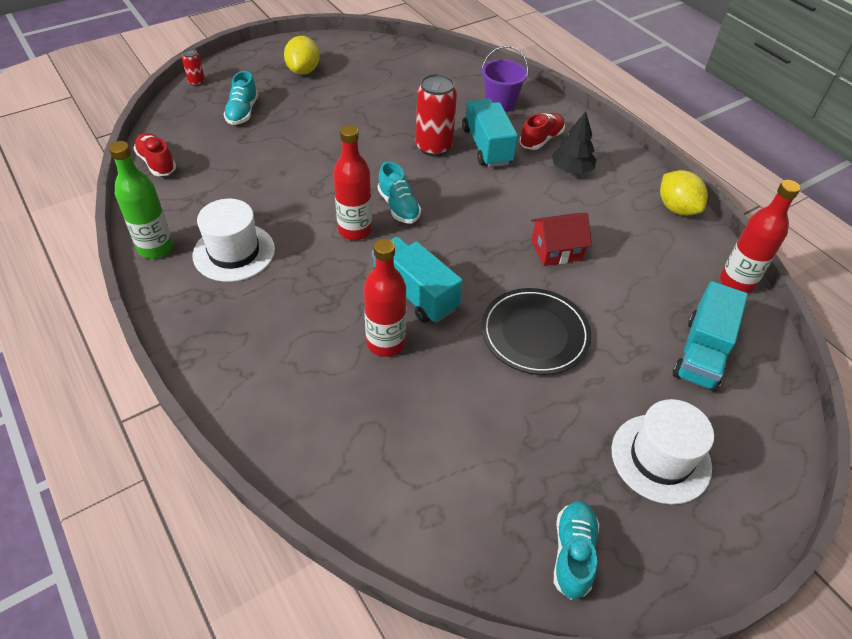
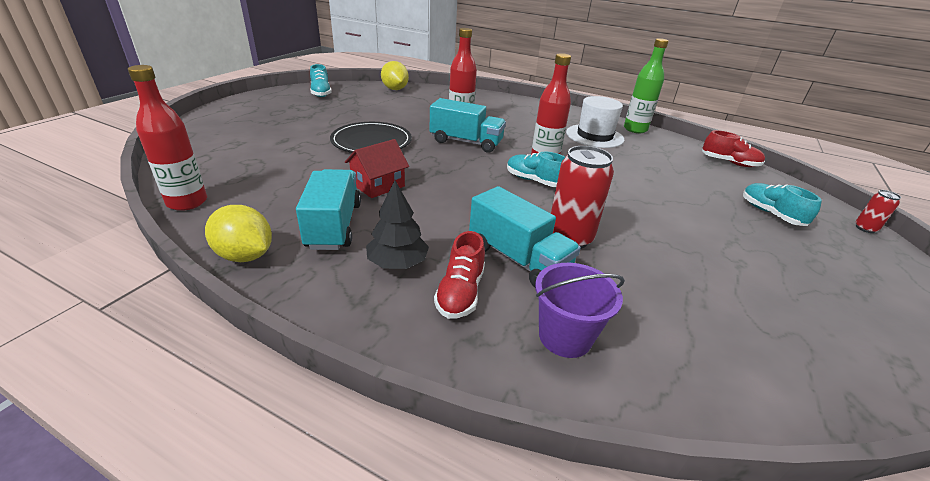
camera: 150 degrees right, 15 degrees down
(303, 71) = (837, 284): yellow lemon -> yellow lemon (395, 89)
(660, 458) = (276, 116): white hat -> none
(701, 353) = (239, 155): turquoise truck -> turquoise truck (334, 225)

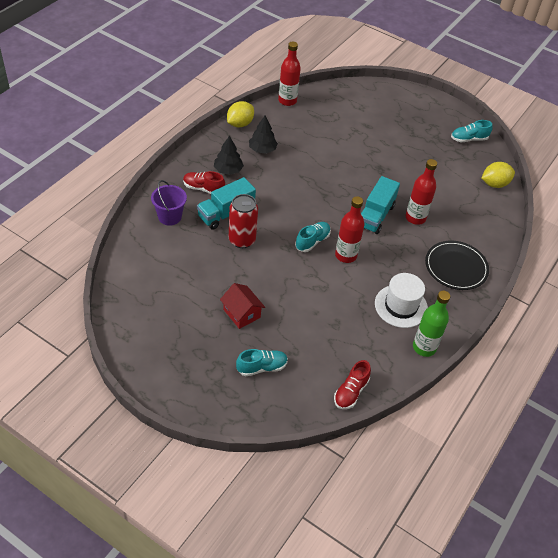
camera: 95 degrees right, 15 degrees up
(334, 225) = (262, 149): turquoise truck -> black tree
(371, 141) = (370, 165): black plate -> black plate (456, 267)
(378, 185) = (305, 166): red house -> red house (241, 313)
(865, 228) = (237, 422): red can -> none

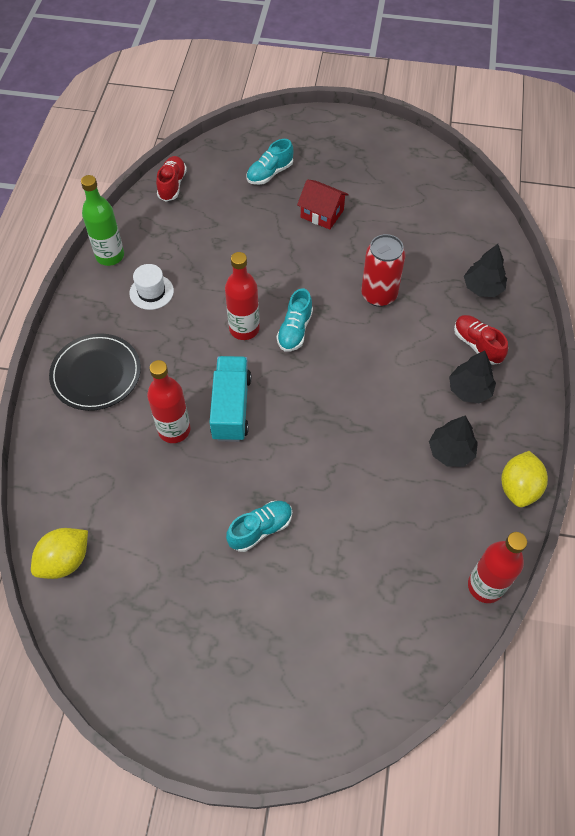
camera: 160 degrees right, 10 degrees up
(169, 217) = (483, 287): purple bucket -> black tree
(203, 188) = (477, 345): red shoe -> red shoe turned 120 degrees counterclockwise
(226, 214) = (423, 321): turquoise truck -> none
(401, 306) = (151, 292): white hat -> white hat, size x0.65
(469, 139) = (131, 657): turquoise shoe -> turquoise shoe (260, 529)

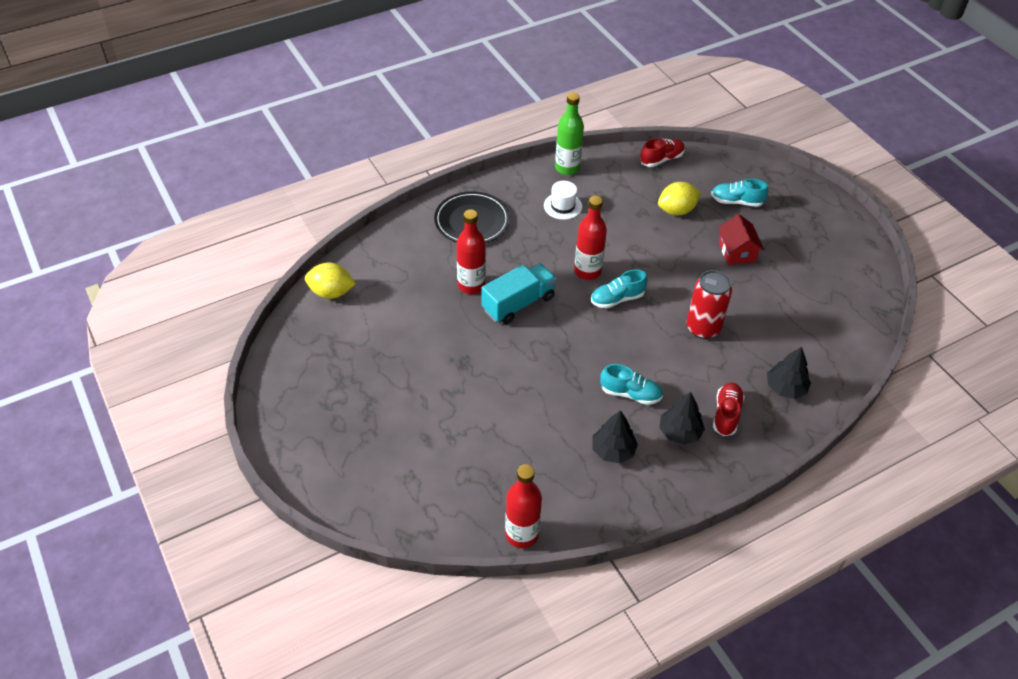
camera: 50 degrees right, 10 degrees down
(260, 529) = (443, 376): turquoise shoe -> turquoise shoe (630, 394)
(518, 488) = (625, 512): yellow lemon -> yellow lemon (676, 210)

